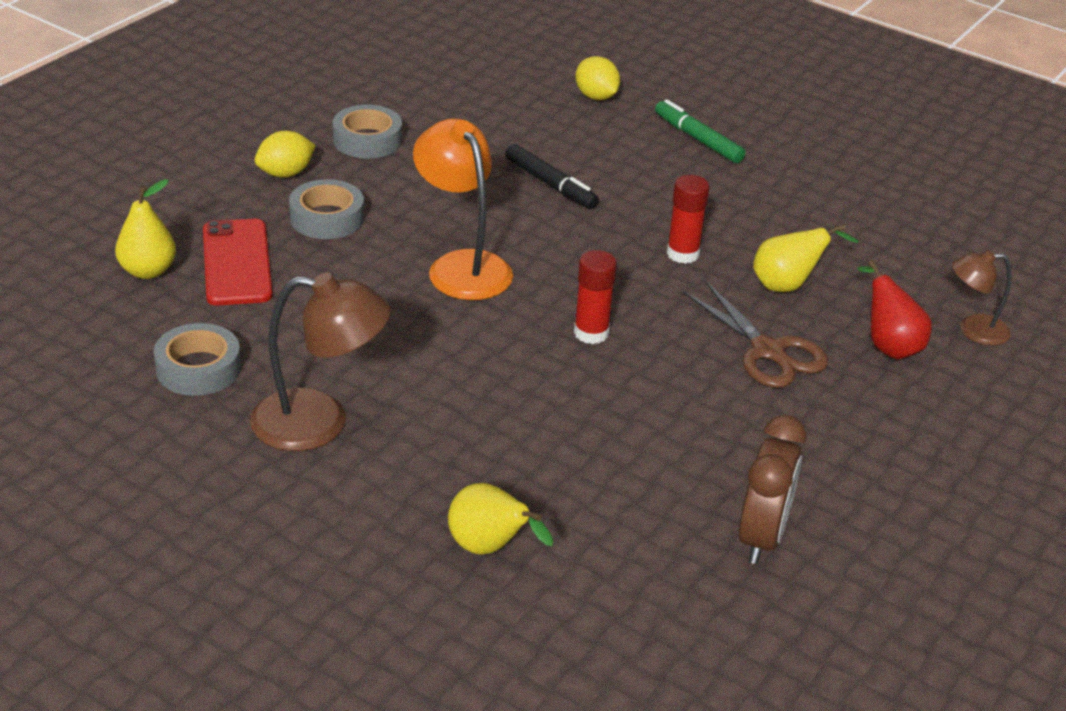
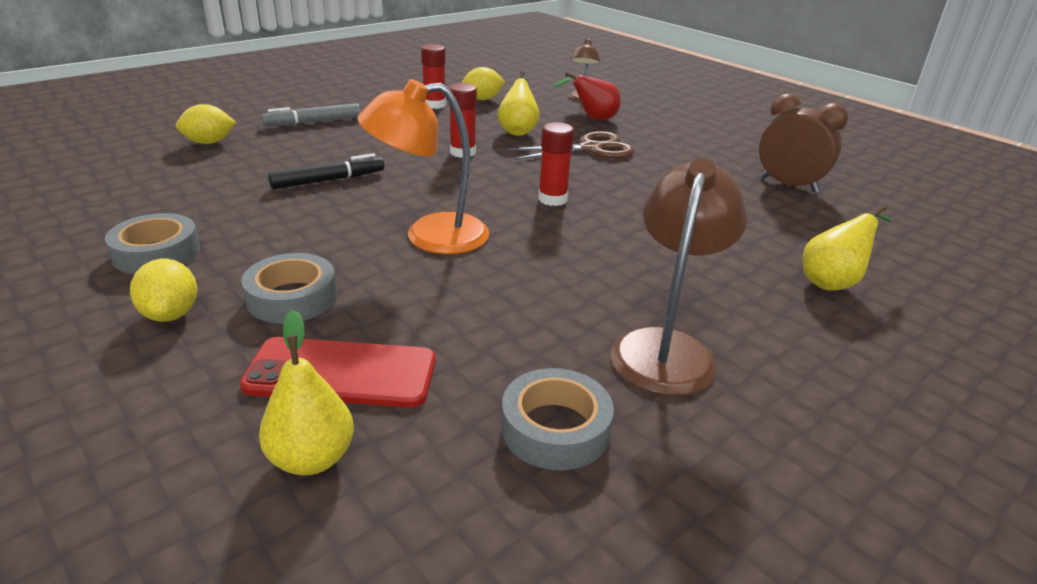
camera: 75 degrees left, 5 degrees down
(698, 139) = (313, 122): green marker -> grey marker
(829, 208) = (434, 105): none -> red glue stick
(887, 241) = (482, 99): none -> yellow lemon

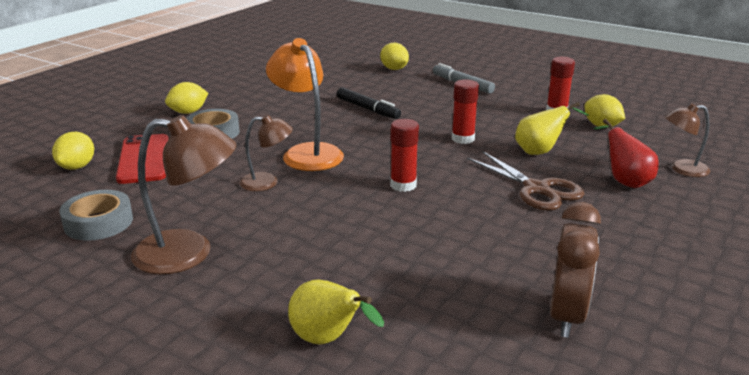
camera: 75 degrees right, 5 degrees down
(156, 253) = (246, 94): grey tape -> none
(312, 458) = (77, 167): yellow pear -> yellow lemon
(499, 273) = (267, 182): none -> brown lamp

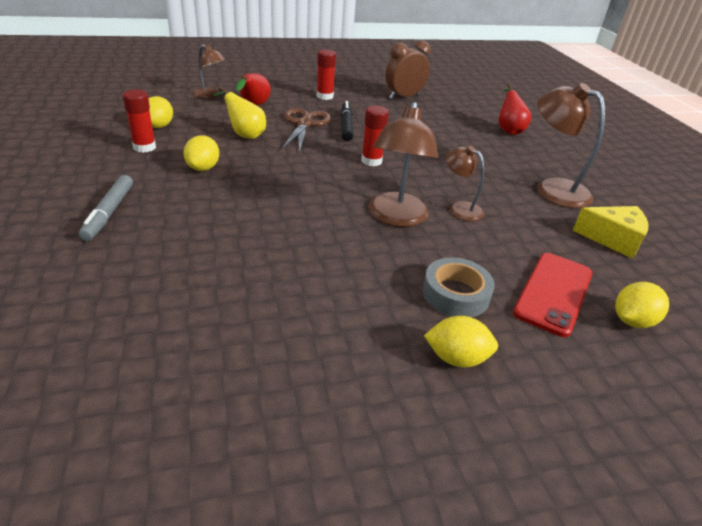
camera: 140 degrees left, 10 degrees up
(98, 222) = (612, 239): grey tape -> yellow cheese
(307, 153) = (396, 218): orange lamp -> brown lamp
(328, 340) = (508, 130): yellow pear -> red pear
(368, 109) = (262, 235): black marker -> black marker (346, 126)
(394, 69) = (88, 286): yellow lemon -> yellow lemon (203, 168)
(463, 139) = (264, 166): red glue stick -> red glue stick (325, 96)

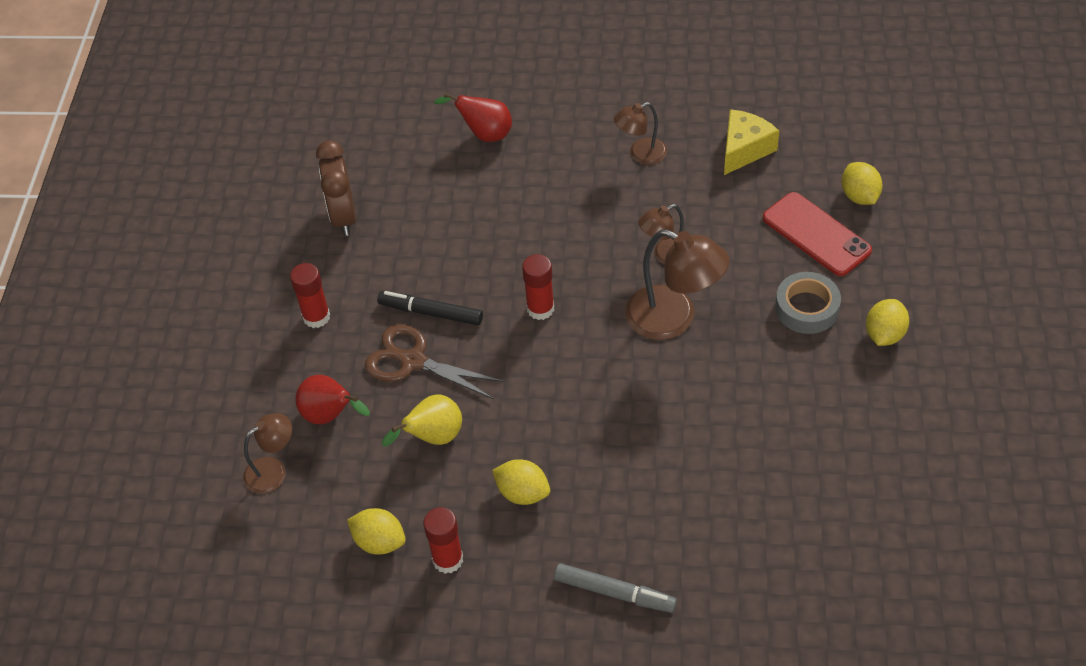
camera: 65 degrees left, 15 degrees up
(552, 188) = (641, 154): brown lamp -> brown lamp, size x0.58

